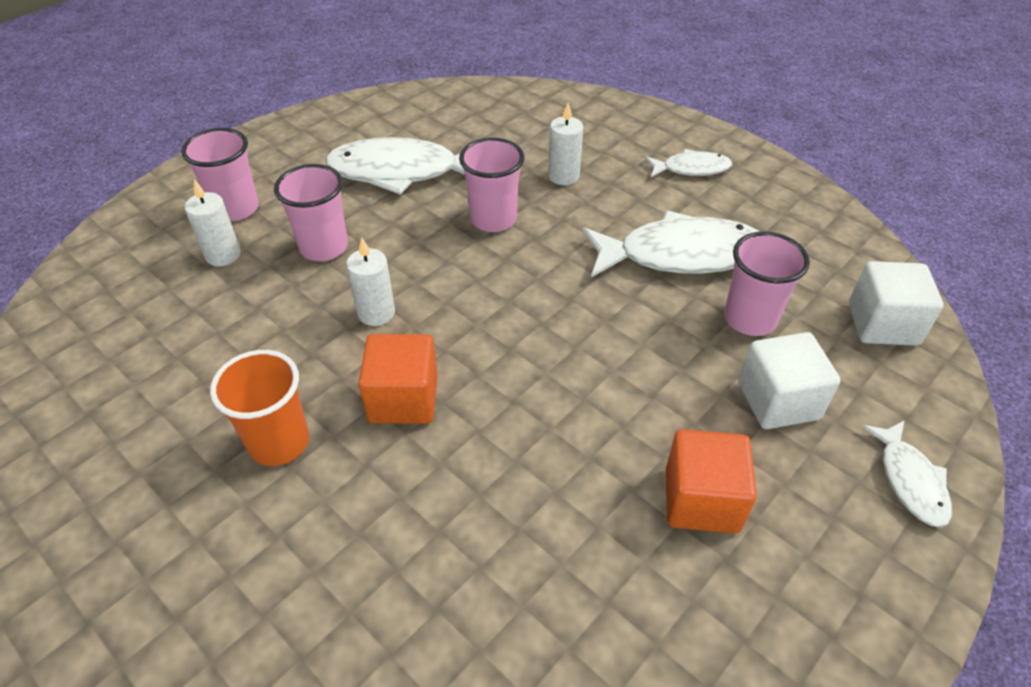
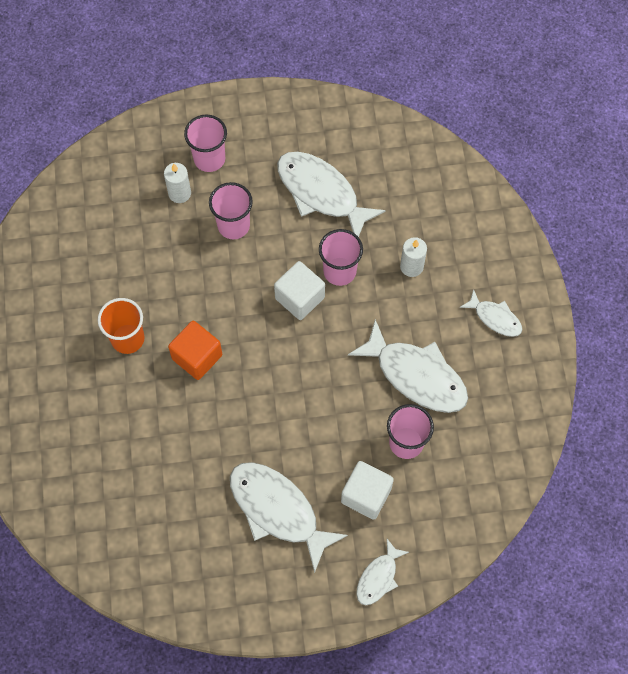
camera: 40 degrees right, 20 degrees up
(376, 313) = (225, 293): white candle -> none
(701, 500) = (278, 510): orange cube -> white fish
(882, 324) = (471, 500): white cube -> white cube (299, 298)

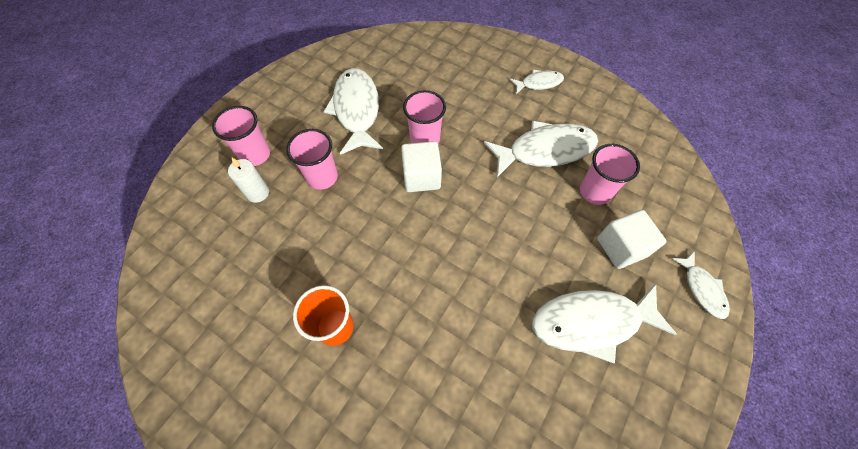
camera: 50 degrees left, 5 degrees down
(197, 357) = (403, 283): orange cube -> none
(321, 193) = (356, 110): white fish -> white fish turned 90 degrees clockwise
(411, 266) = (461, 100): white candle -> none

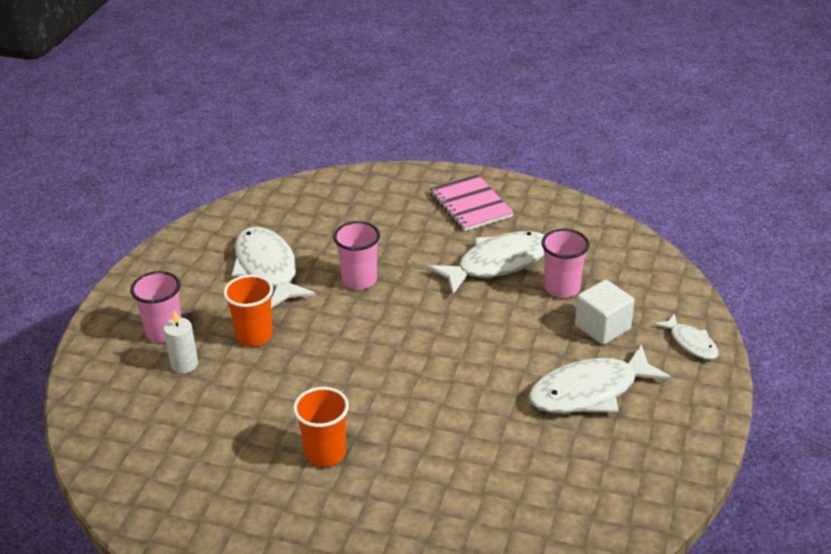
camera: 15 degrees left, 25 degrees down
(322, 177) = (254, 336): pink cup -> orange cup
(421, 177) = (368, 313): white cube -> none
(539, 83) = (470, 205): white fish -> pink notebook

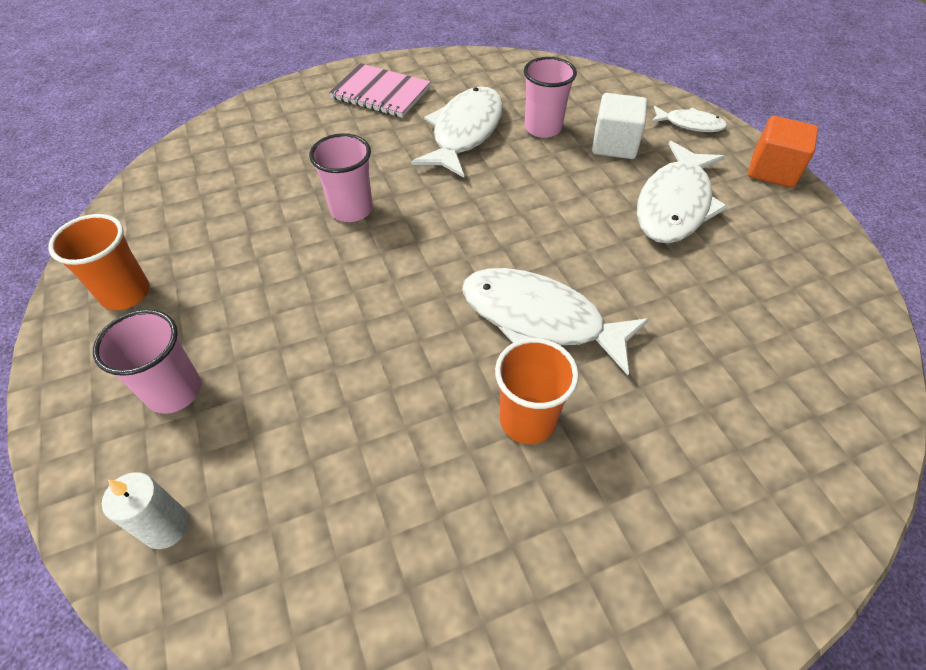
camera: 40 degrees left, 15 degrees up
(184, 364) = (244, 418): white candle -> white candle (166, 527)
(254, 336) = (298, 331): orange cup -> orange cup (125, 293)
(267, 268) = (235, 247): white fish -> white fish (539, 319)
(709, 410) = (772, 171): none -> orange cube

